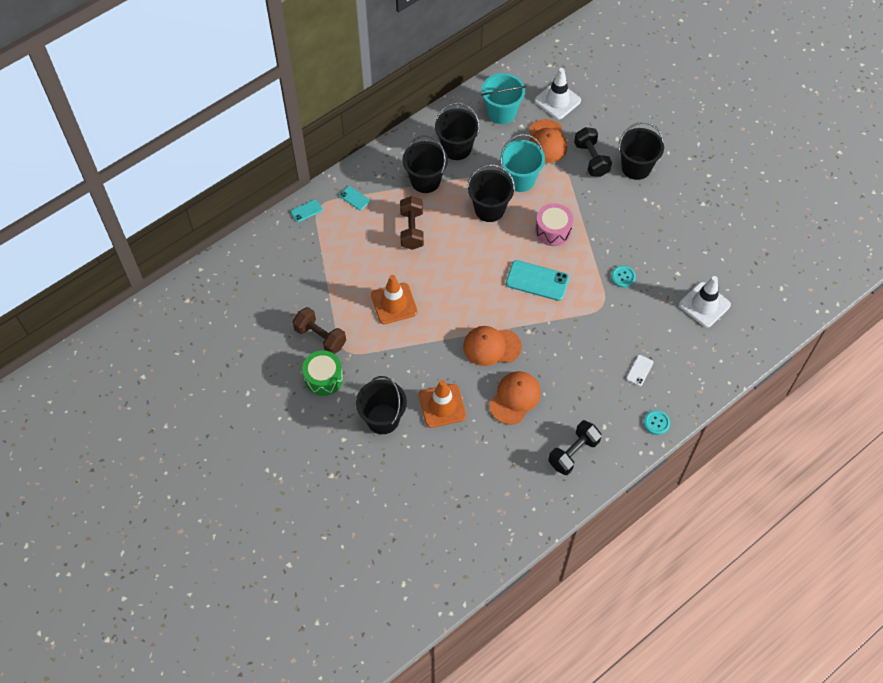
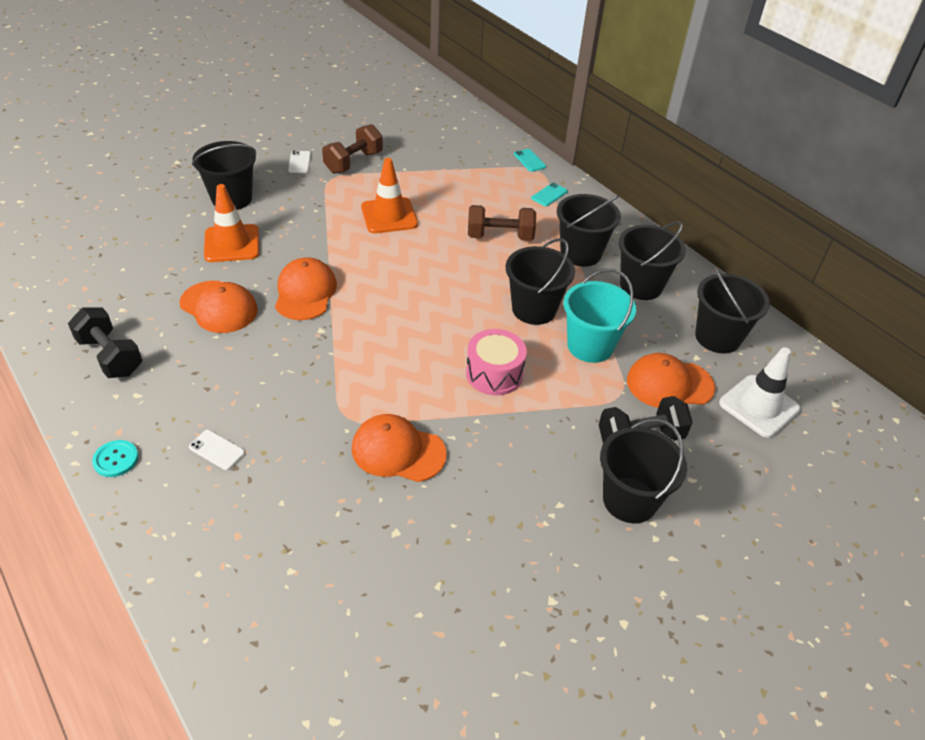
camera: 90 degrees right, 15 degrees down
(323, 378) = (299, 162): green drum -> white phone
(501, 112) = (717, 337): turquoise bucket -> black bucket
(537, 280) = (405, 347): turquoise phone -> none
(623, 277) = (398, 451): turquoise button -> orange cap
(704, 305) = (321, 565): white traffic cone -> none

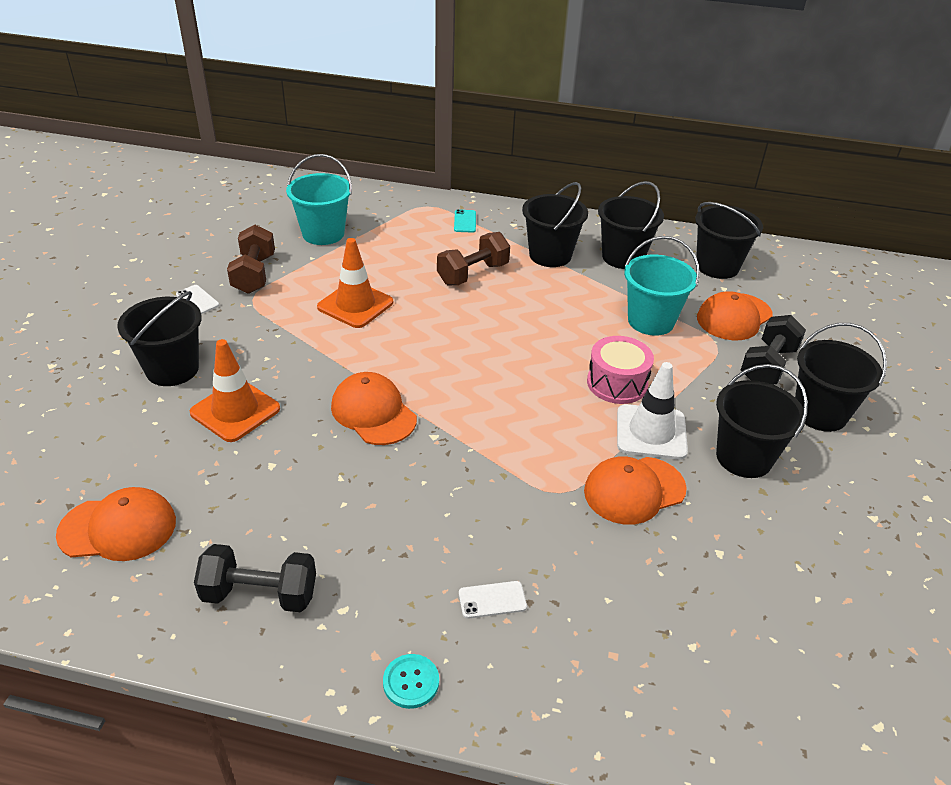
camera: 40 degrees left, 5 degrees down
(219, 307) = (308, 476): orange cap -> orange cap (118, 528)
(434, 155) = (323, 233): none -> turquoise bucket
(529, 160) = (411, 201): turquoise phone -> none
(534, 309) = (576, 317): black bucket -> black bucket (744, 457)
(759, 406) = (800, 299): white traffic cone -> white traffic cone (651, 432)

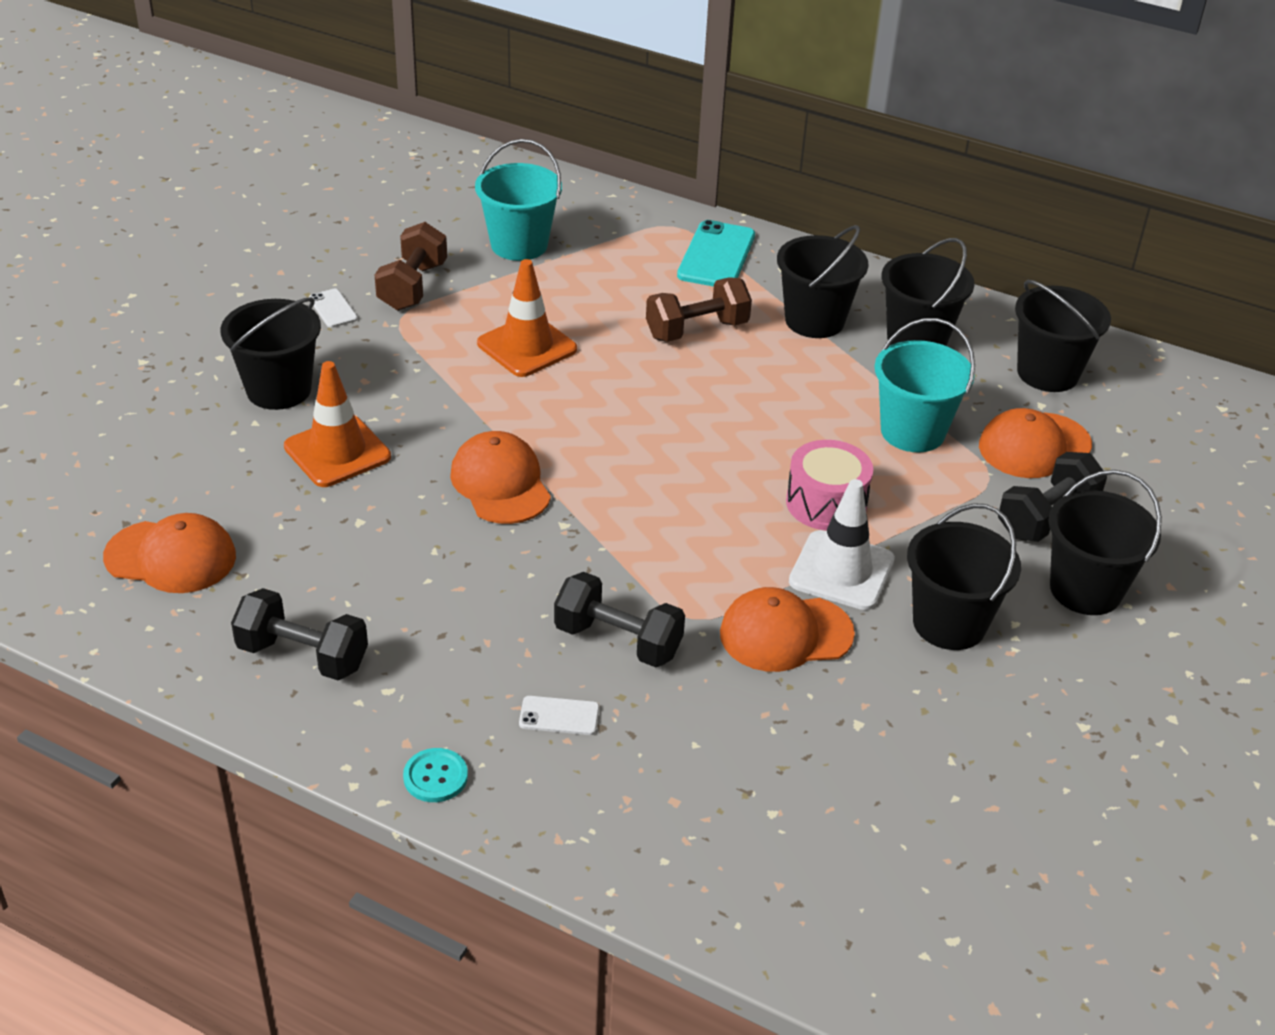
camera: 15 degrees right, 0 degrees up
(465, 221) = (716, 255): turquoise phone -> turquoise phone, size x1.93
(513, 523) = (618, 641): none -> black dumbbell

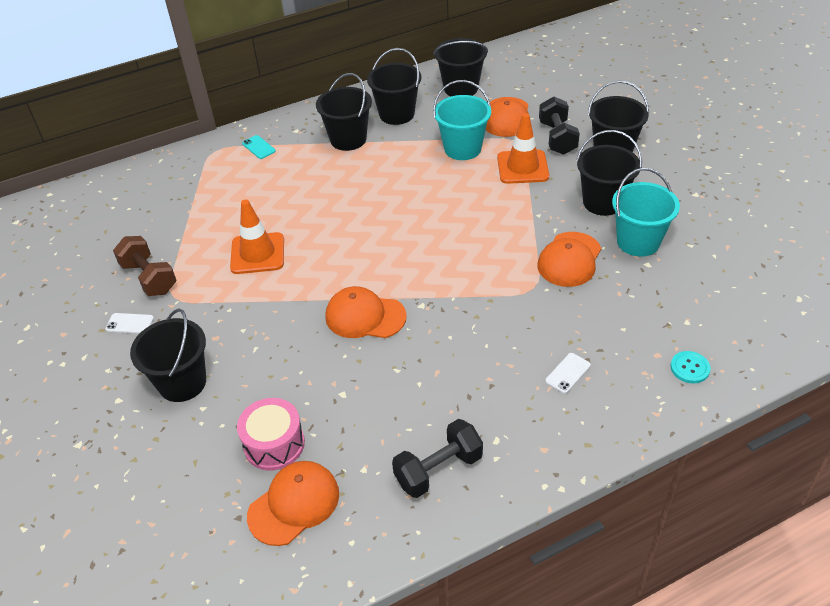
camera: 50 degrees left, 5 degrees up
(337, 452) = (270, 378): orange traffic cone -> orange traffic cone (522, 167)
(435, 777) = (579, 447): turquoise button -> turquoise button (690, 368)
(519, 245) = (162, 216): turquoise bucket -> turquoise bucket (638, 242)
(618, 641) = (529, 324): black dumbbell -> none
(697, 330) = (312, 183): brown dumbbell -> none
(716, 255) = (258, 147): turquoise phone -> turquoise phone, size x0.52
(826, 503) = (488, 201): pink drum -> pink drum (274, 444)
(841, 571) = (540, 219): white traffic cone -> none

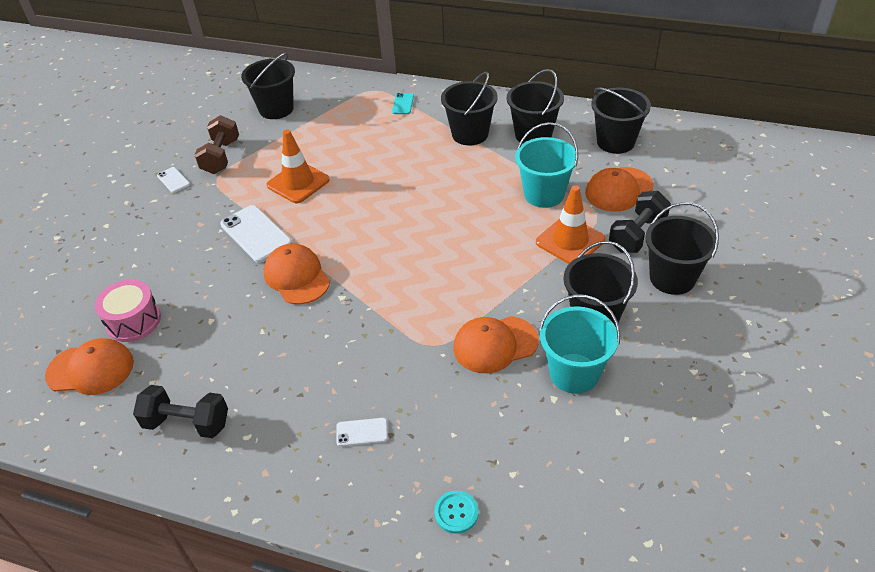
camera: 45 degrees right, 0 degrees up
(182, 383) = (146, 240): black bucket -> black bucket (276, 109)
(280, 311) = (256, 234): none -> white phone

